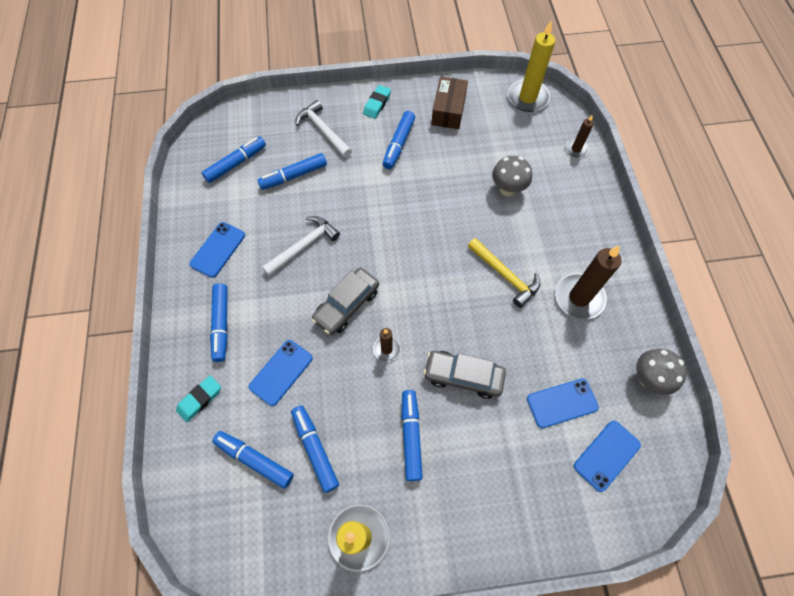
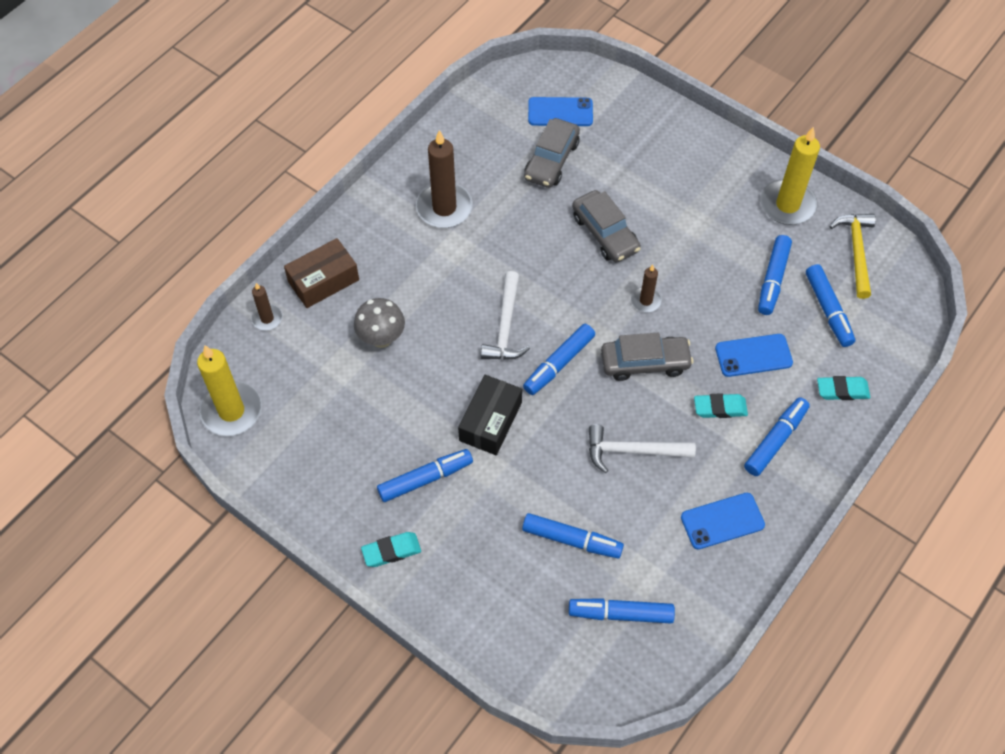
camera: 135 degrees left, 5 degrees down
(273, 315) = (720, 408): none -> turquoise eraser
(323, 130) = (485, 570): white hammer -> white hammer (505, 326)
(398, 196) = (490, 421): none -> black box
(411, 436) = (689, 230): blue marker -> blue marker (559, 364)
(448, 110) = (328, 472): brown box -> brown box (323, 281)
(505, 275) = (481, 272): yellow hammer -> yellow hammer (856, 252)
(562, 403) = (551, 160): blue phone -> grey car
(648, 379) = (469, 123): grey mushroom -> none

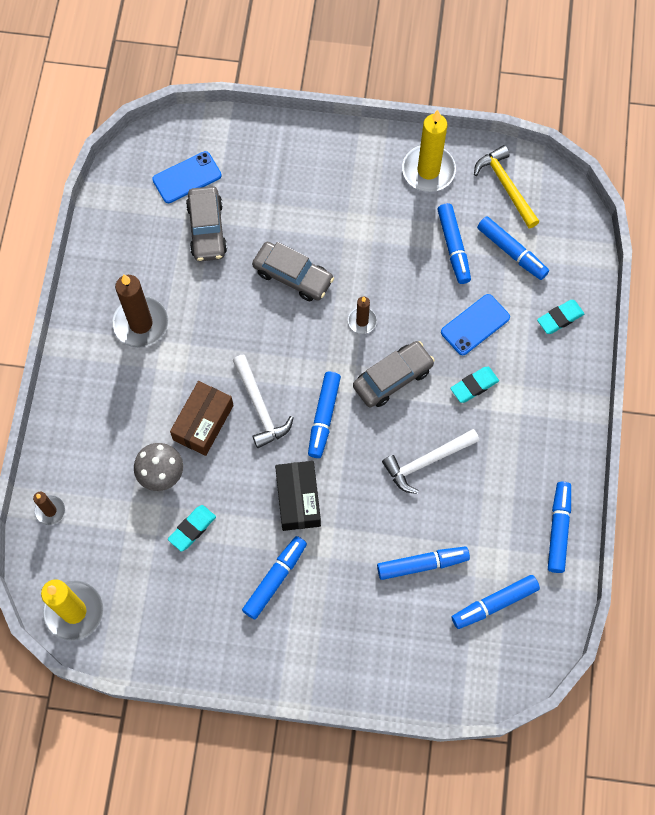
camera: 30 degrees left, 10 degrees up
(323, 281) = (77, 449): brown box -> brown box (203, 422)
(391, 551) = (285, 656): turquoise eraser -> turquoise eraser (192, 529)
(722, 521) = (528, 482): blue phone -> none
(775, 440) = (532, 390): blue marker -> blue marker (558, 529)

